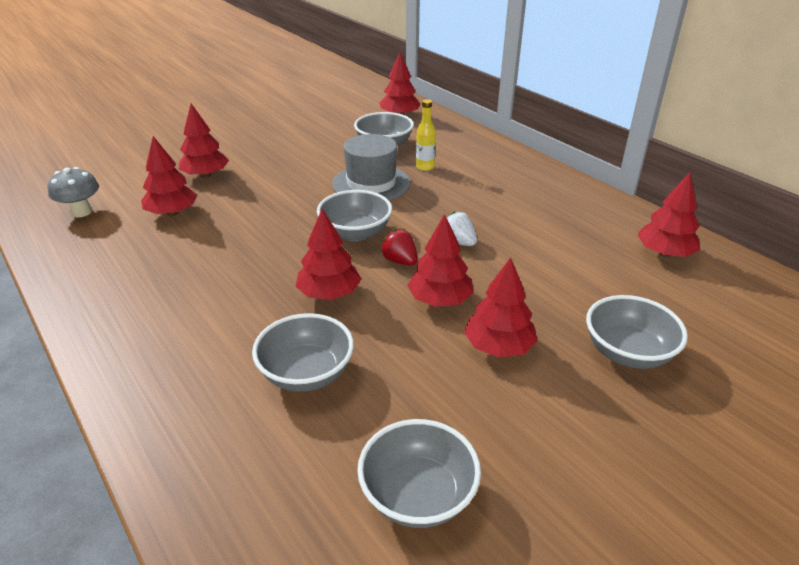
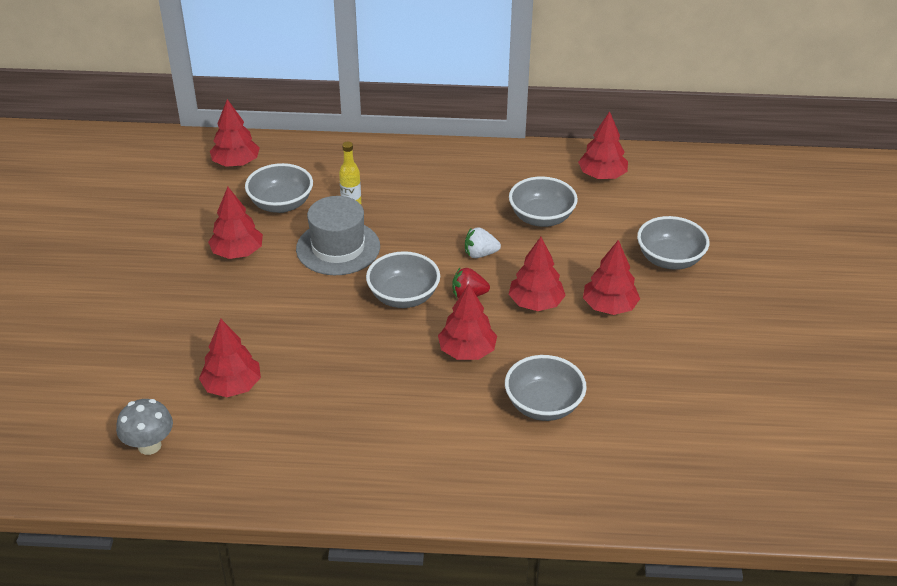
camera: 50 degrees left, 5 degrees up
(205, 175) = (185, 336): red tree -> red tree (237, 252)
(418, 495) = (689, 410): grey bowl -> grey bowl (541, 218)

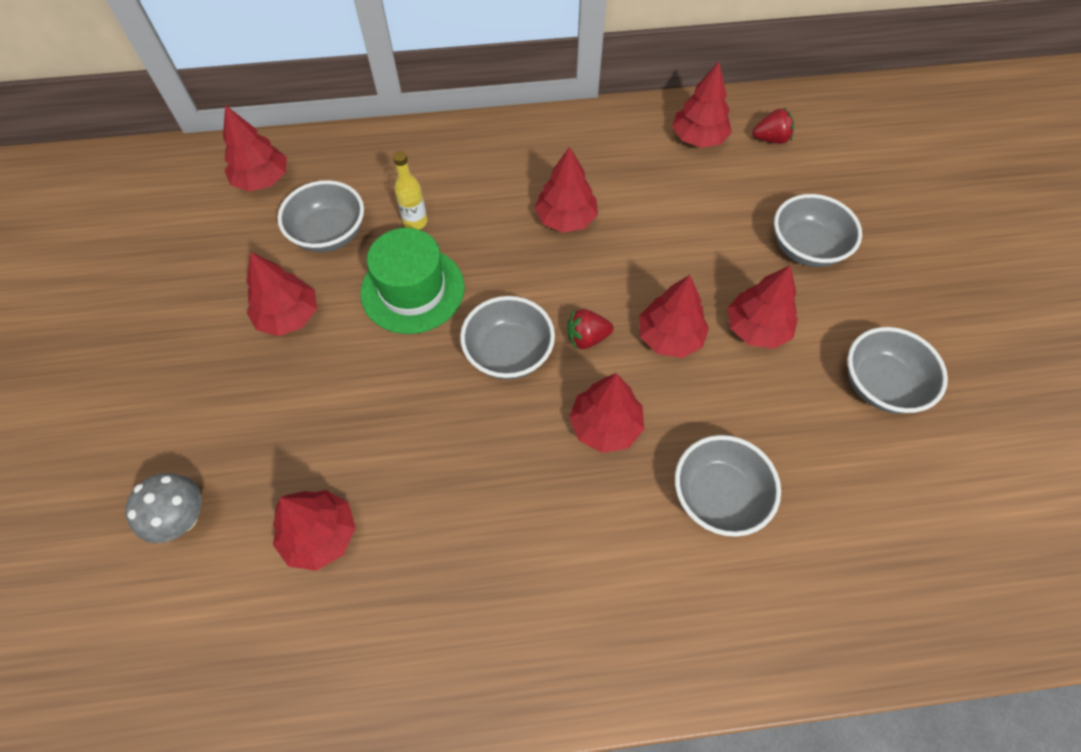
camera: 10 degrees left, 20 degrees up
(149, 445) = (227, 659): grey mushroom -> grey mushroom (183, 519)
(338, 248) = (412, 290): grey hat -> green hat
(474, 217) = (566, 219): none -> red tree
(480, 254) = (586, 273): white strawberry -> none
(541, 218) = (645, 209): grey bowl -> grey bowl (881, 385)
(664, 183) = (771, 139): none -> red strawberry

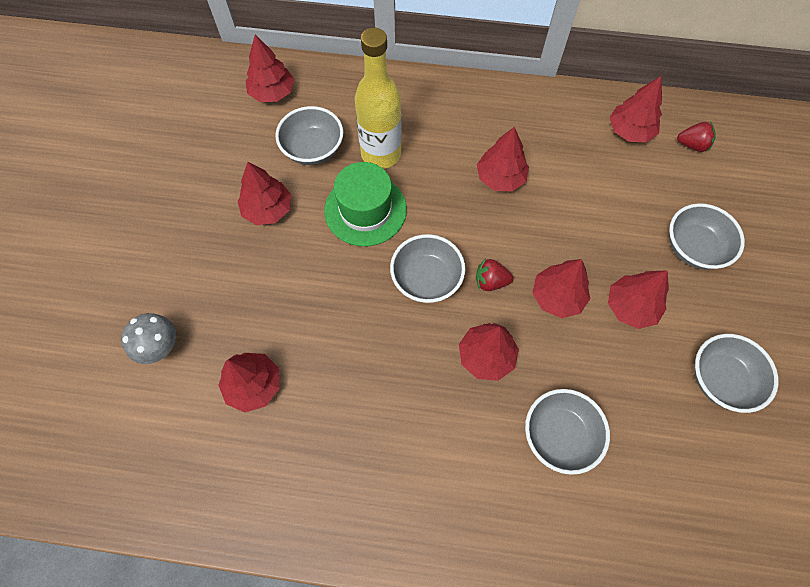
camera: 15 degrees right, 5 degrees up
(415, 222) = (381, 154): yellow bottle -> yellow bottle, size x2.05

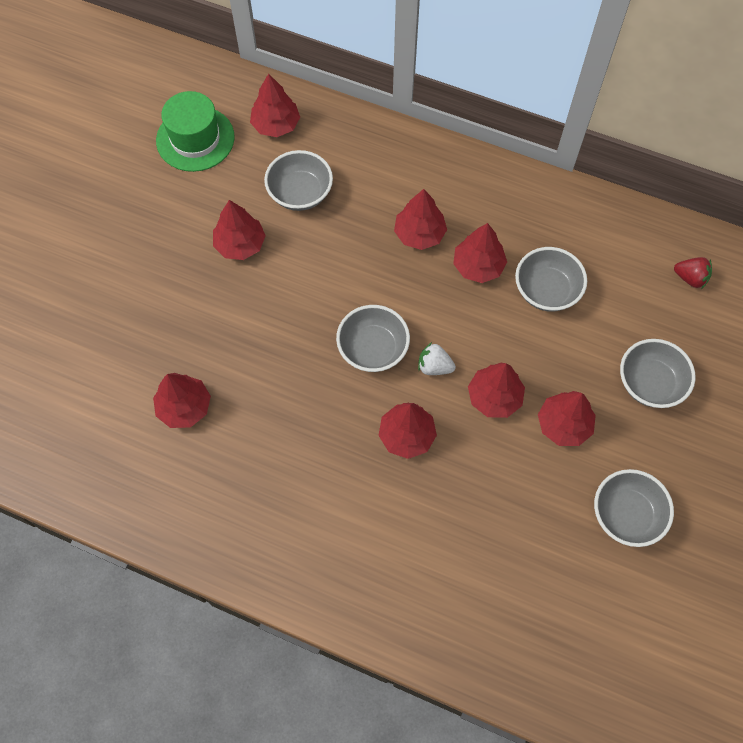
camera: 15 degrees right, 0 degrees up
(161, 347) = (109, 351): grey mushroom -> none
(365, 210) = (334, 267): green hat -> green hat (195, 139)
(381, 154) = (366, 214): yellow bottle -> none
(491, 281) = (434, 366): red strawberry -> white strawberry
(559, 435) = (451, 524): grey bowl -> grey bowl (546, 291)
(629, 131) = (629, 248): red tree -> red tree (419, 234)

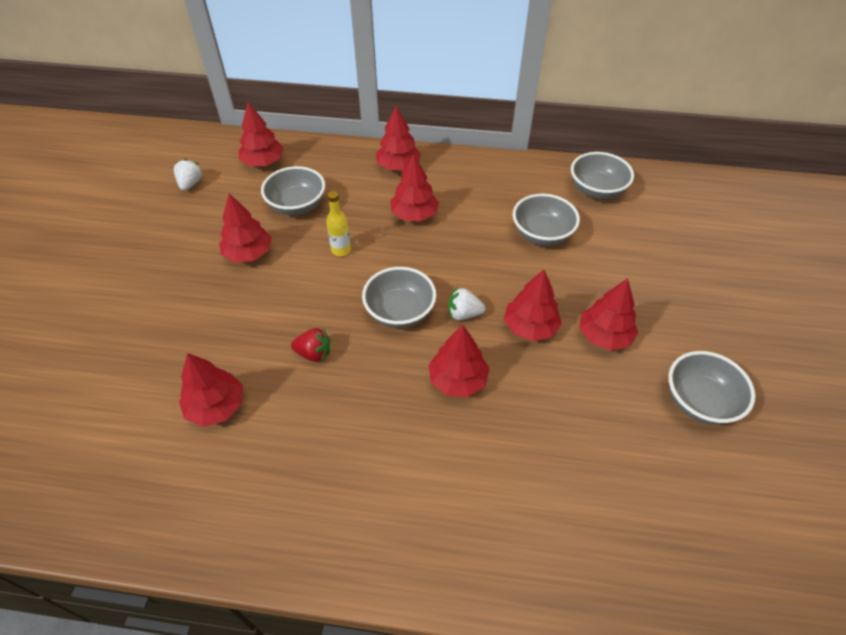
camera: 15 degrees left, 15 degrees down
(195, 139) = (190, 184): green hat -> white strawberry
(333, 261) = (341, 250): none -> yellow bottle
(478, 266) = (475, 228): red tree -> red tree (398, 166)
(649, 383) = (664, 285): grey bowl -> grey bowl (596, 190)
(690, 278) = (657, 202): red strawberry -> red strawberry (314, 353)

